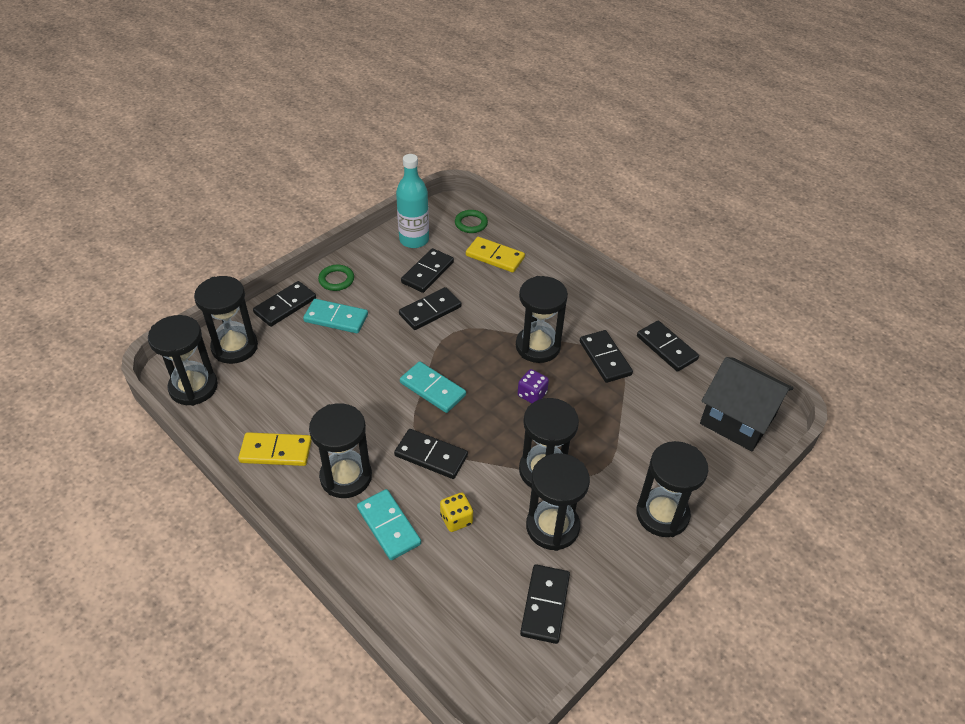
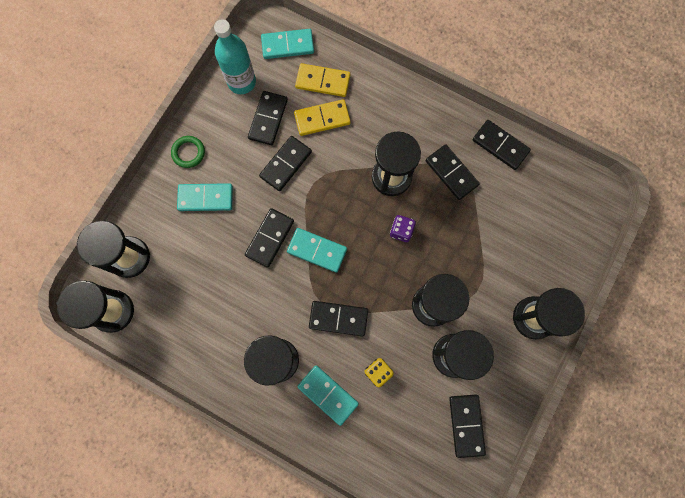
camera: 15 degrees left, 30 degrees up
(276, 451) = (211, 354): yellow domino -> yellow domino (322, 119)
(285, 306) = (154, 197): black domino -> black domino (270, 238)
(471, 223) = (287, 45): green ring -> turquoise domino
(737, 420) = (573, 206): black house -> none

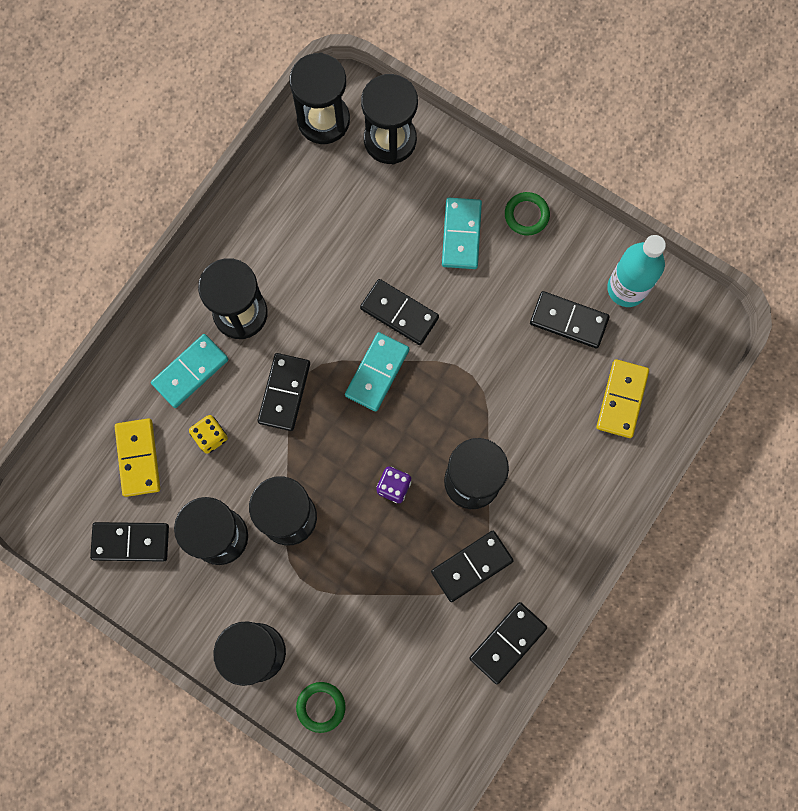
camera: 95 degrees right, 0 degrees up
(285, 164) = (501, 340): black domino -> none
(287, 45) = (681, 354): turquoise domino -> none
(322, 119) = (564, 394): yellow domino -> yellow domino (138, 458)
(564, 268) = (321, 707): none -> green ring

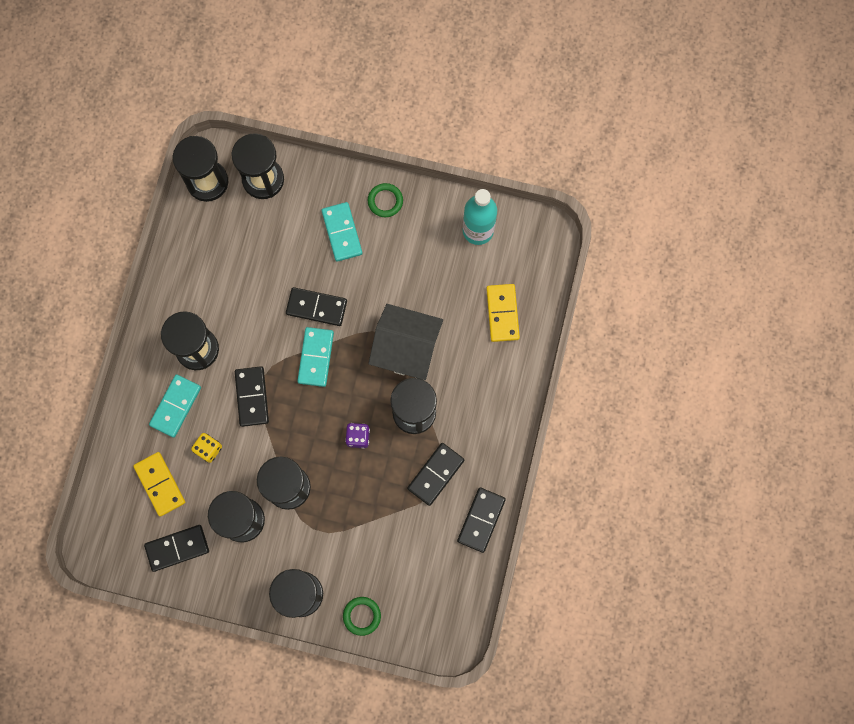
camera: 20 degrees left, 0 degrees up
(489, 401) = (406, 349): none -> black house
(568, 321) = (443, 269): black domino -> none

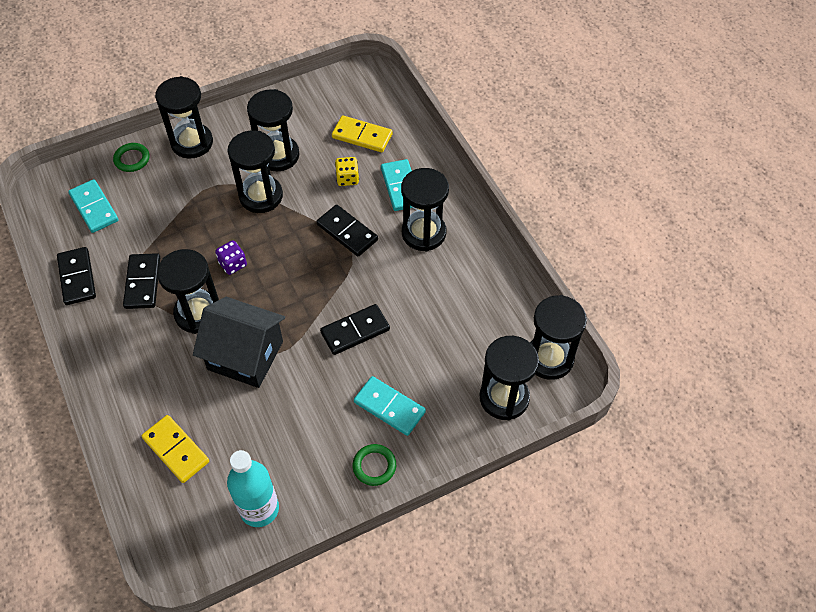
camera: 140 degrees right, 20 degrees down
(177, 548) = (311, 111): black domino -> none
(316, 357) = (320, 294): turquoise domino -> turquoise domino (94, 208)
(406, 349) = (245, 355): black house -> black house turned 45 degrees clockwise

